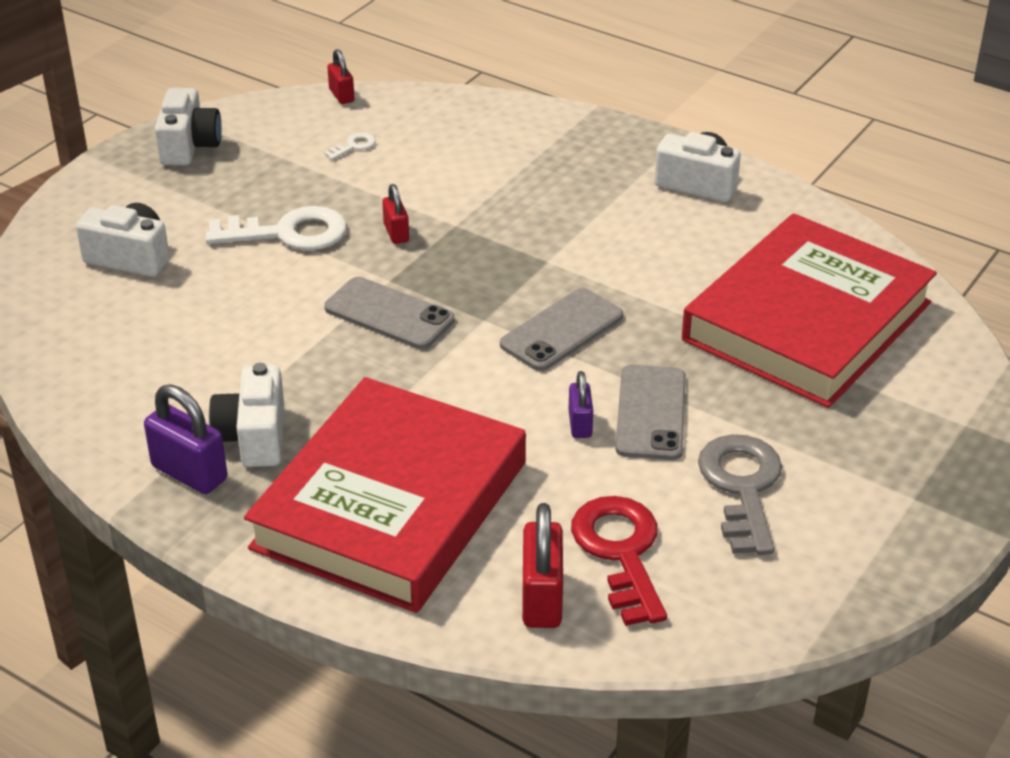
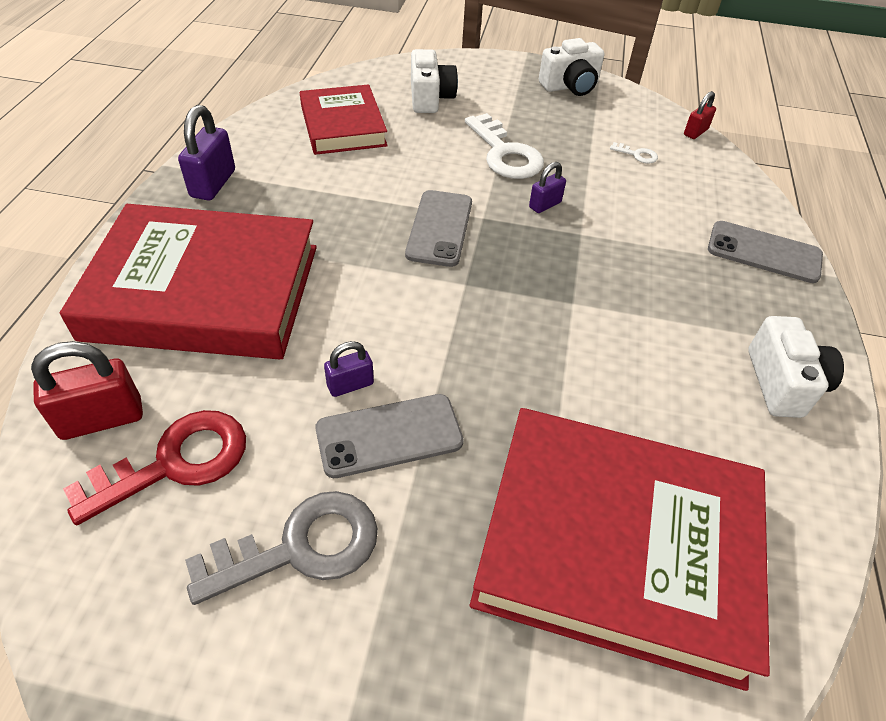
camera: 65 degrees right, 10 degrees up
(139, 342) = (343, 126): none -> red book
(254, 437) = (262, 201): white camera -> none
(396, 233) = (545, 205): red padlock -> purple padlock
(561, 330) = (478, 337): grey phone -> grey phone (764, 252)

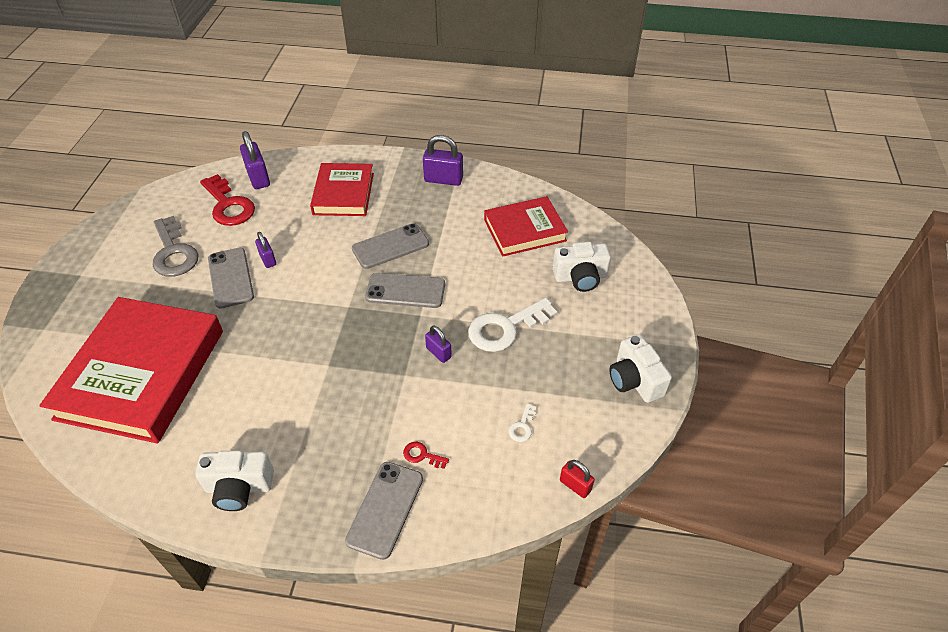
camera: 90 degrees right, 0 degrees up
(102, 419) = (258, 178): red padlock -> purple padlock
(204, 292) = (343, 193): red book -> red book, size x0.58
(348, 240) = (390, 246): none -> grey phone
(690, 223) = (422, 455): none -> red key

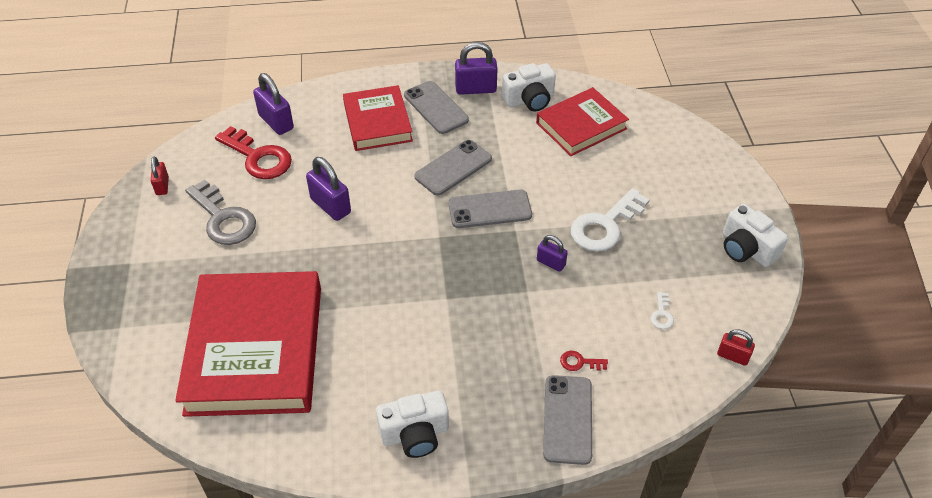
camera: 15 degrees left, 0 degrees up
(139, 215) = (162, 186): none -> red padlock
(231, 278) = (300, 232): grey phone -> grey phone (436, 107)
(268, 259) = (330, 206): purple padlock -> purple padlock, size x1.68
(580, 277) = (655, 162): white camera -> white camera (529, 100)

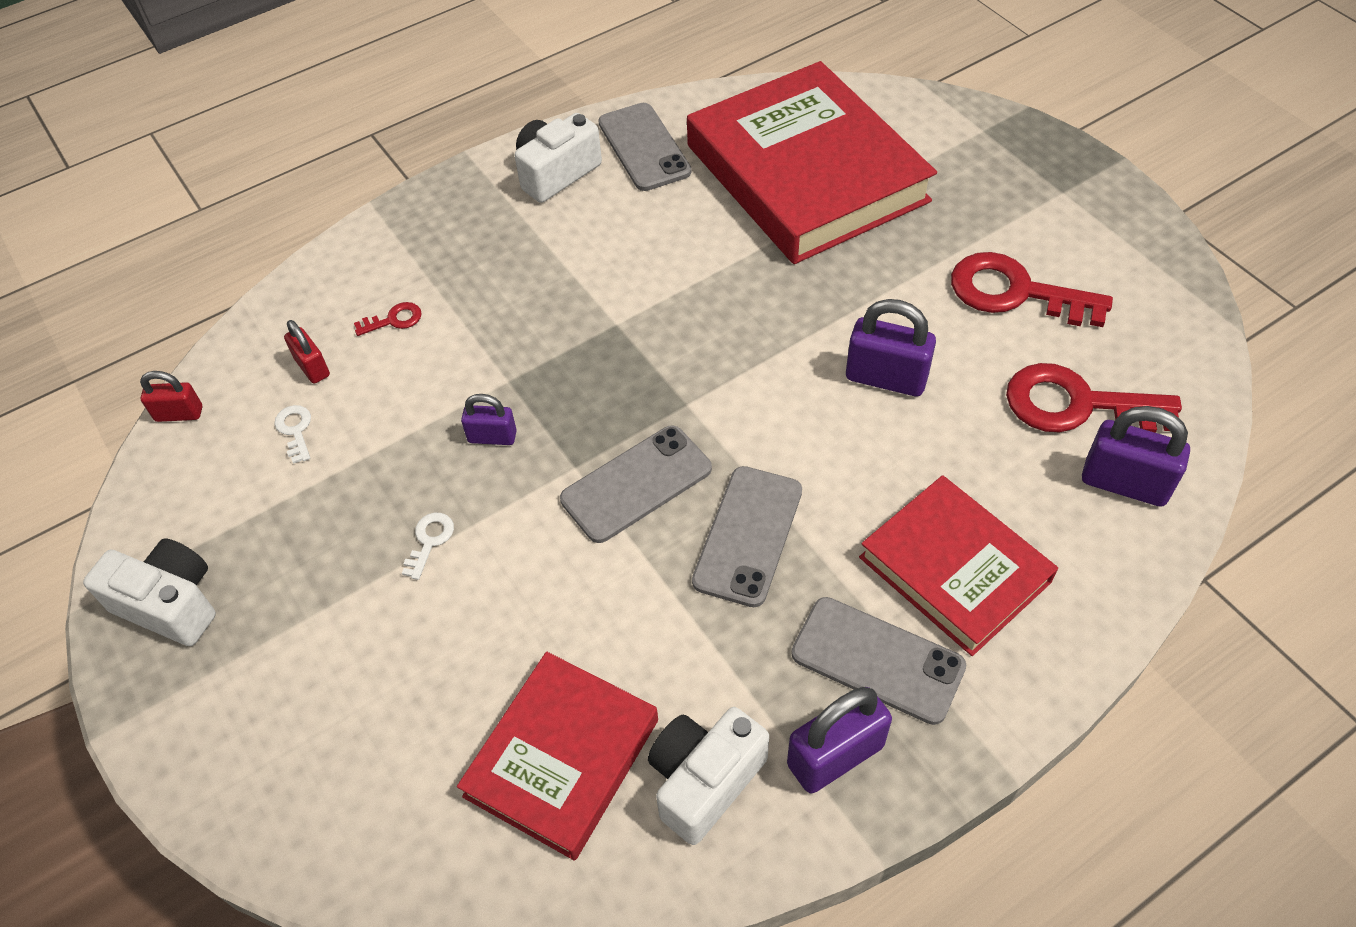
camera: 155 degrees right, 5 degrees up
(162, 186) = (1155, 297): red padlock -> red padlock (312, 367)
(223, 218) = (1015, 292): grey key -> red key
(568, 419) = (385, 254): grey phone -> grey phone (644, 147)
(605, 225) = (429, 541): white key -> white key, size x0.43

